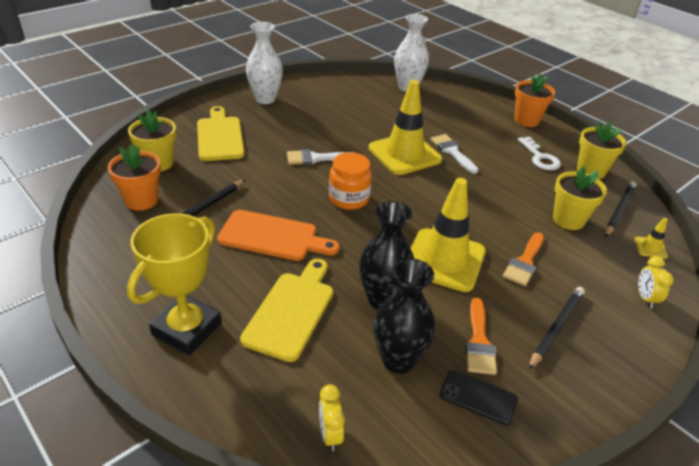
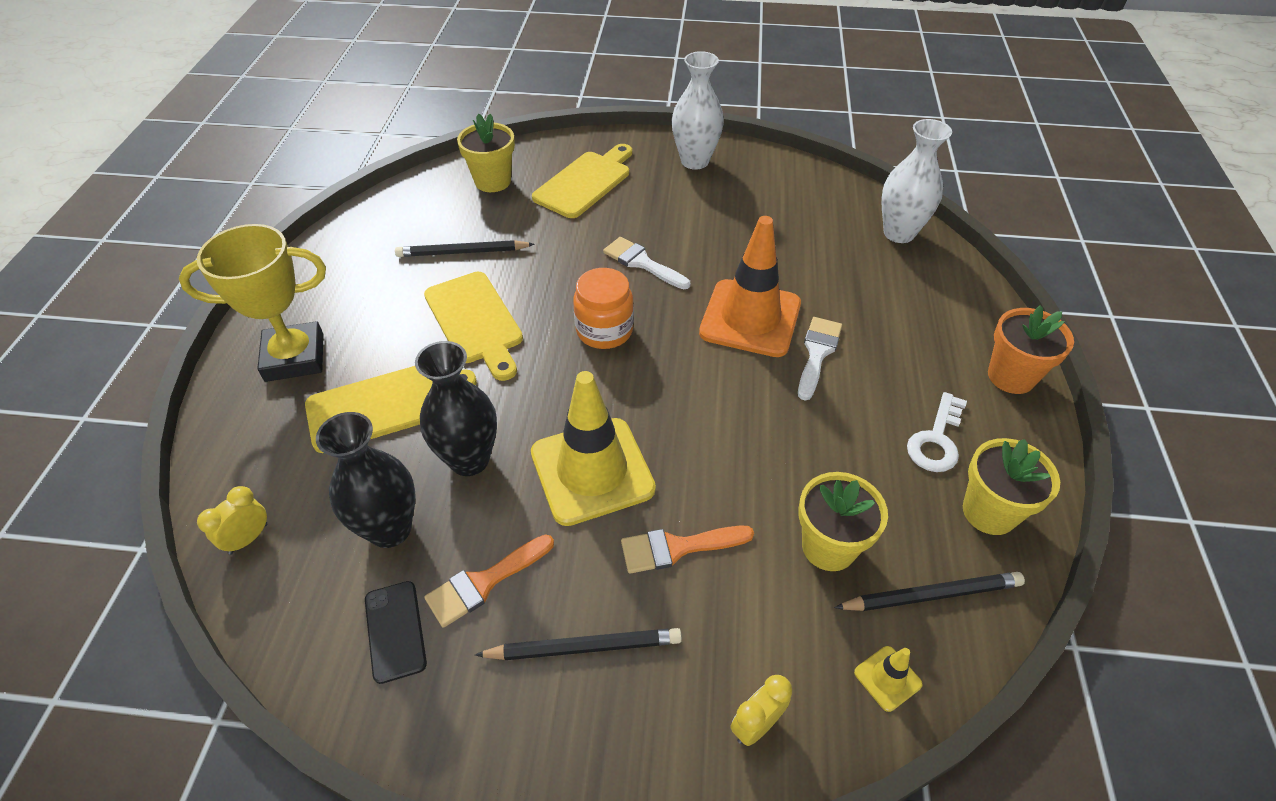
camera: 50 degrees right, 10 degrees up
(141, 200) = (429, 212): orange flower pot -> none
(273, 236) = (475, 321): orange cutting board -> yellow cutting board
(404, 154) = (750, 318): yellow traffic cone -> orange traffic cone

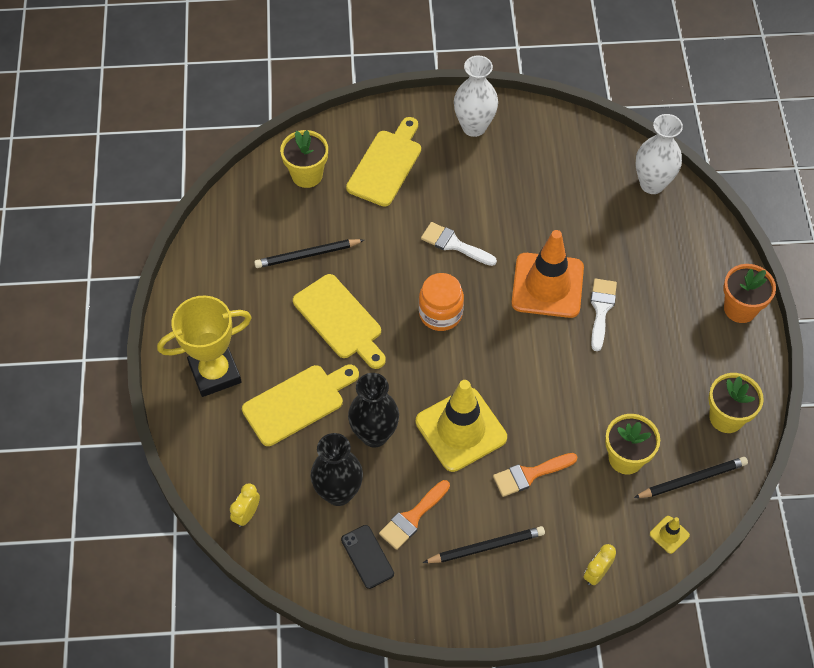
camera: 10 degrees left, 10 degrees up
(936, 440) = (690, 369): white key -> none

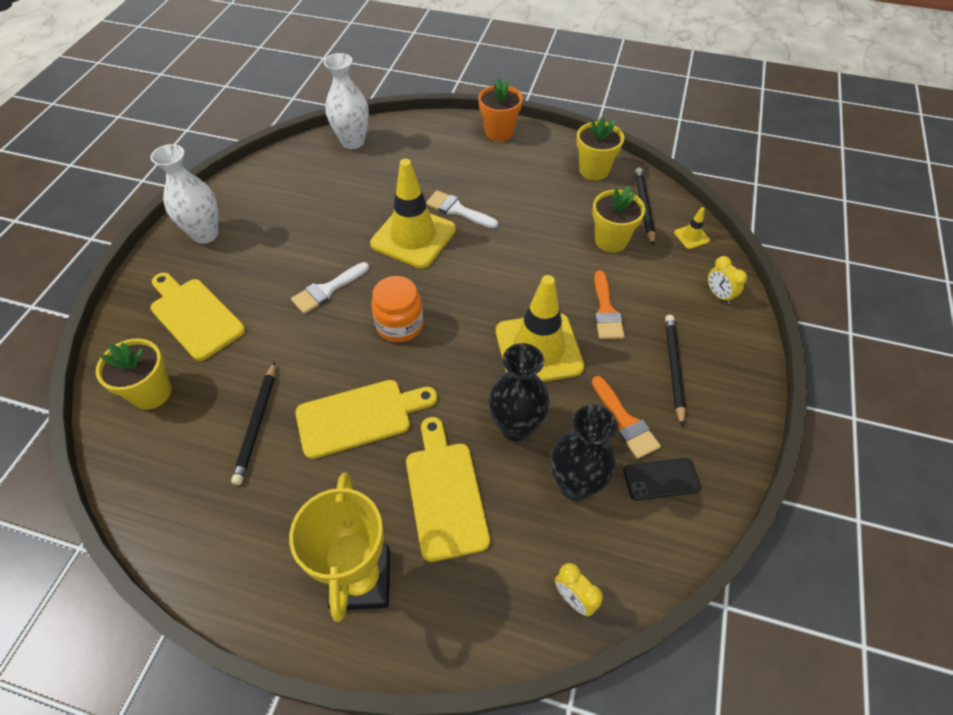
camera: 70 degrees left, 5 degrees down
(547, 285) = (413, 237): orange traffic cone -> yellow traffic cone

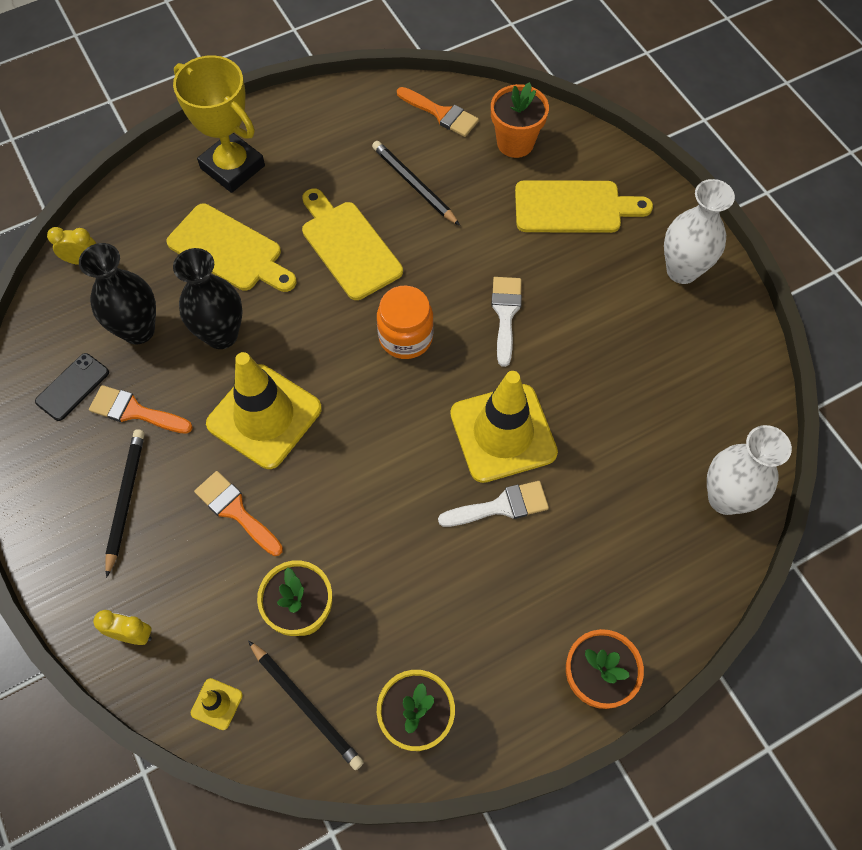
camera: 135 degrees right, 10 degrees up
(151, 393) = (515, 143): yellow flower pot -> orange flower pot
(155, 468) = (441, 114): none -> orange brush
(359, 417) = (348, 246): yellow cutting board -> yellow cutting board turned 120 degrees clockwise
(673, 368) = (126, 500): black pencil -> black pencil turned 135 degrees counterclockwise

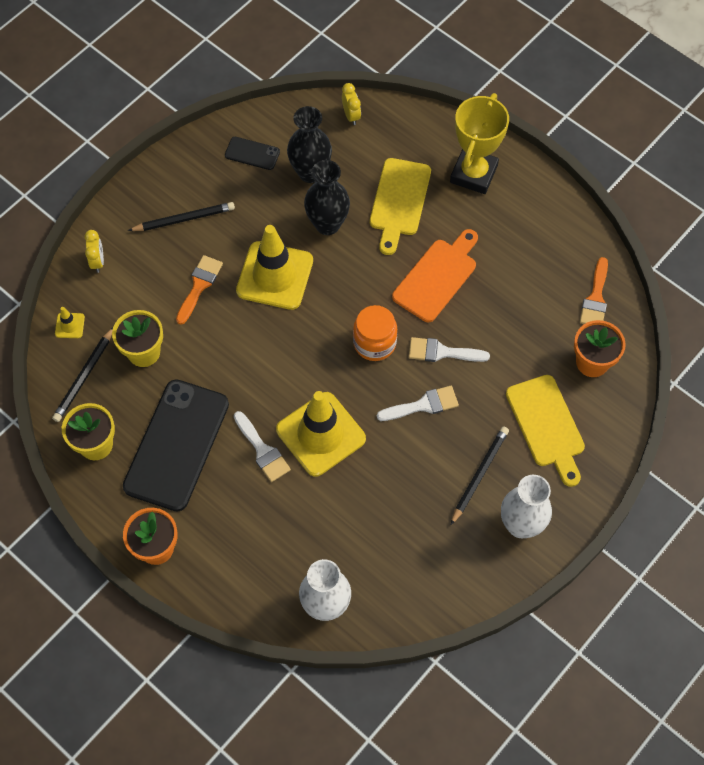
camera: 70 degrees right, 0 degrees up
(134, 411) = (248, 197): orange brush -> none
(348, 246) = (437, 277): yellow cutting board -> orange cutting board
(414, 185) = (515, 302): black pencil -> black pencil (479, 475)
(446, 273) = (442, 352): none -> white brush
(456, 609) = (177, 445): none -> black phone

